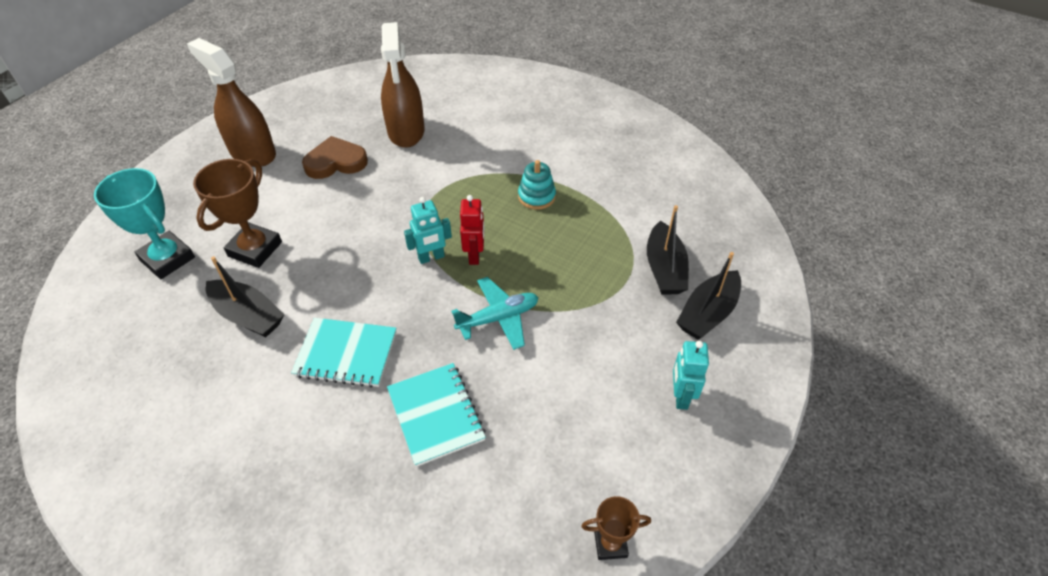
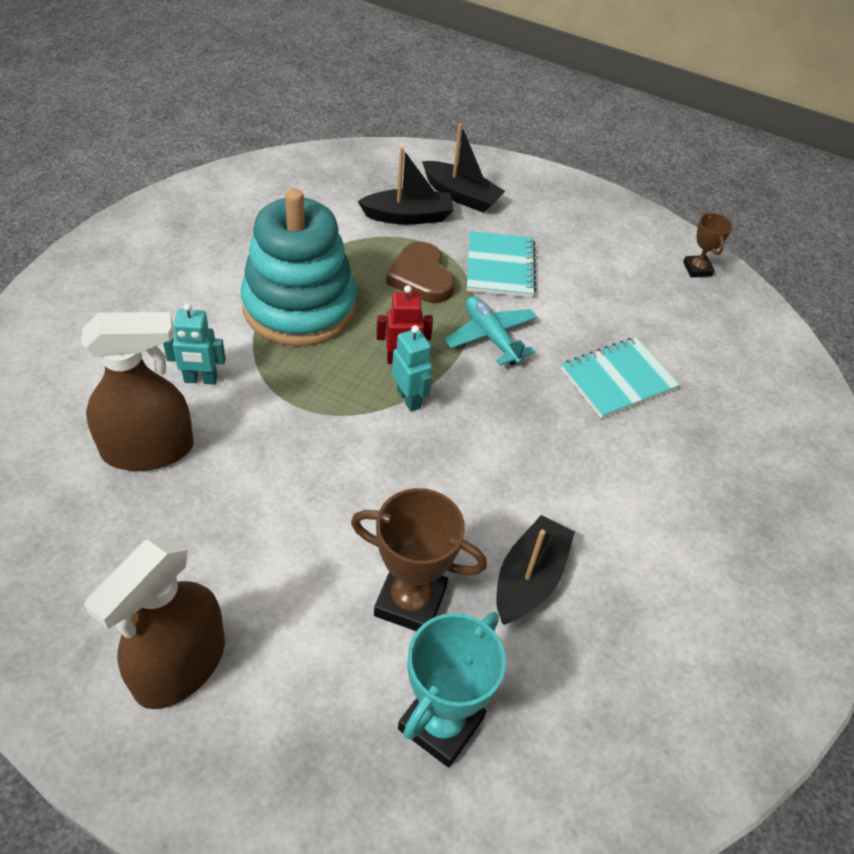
camera: 100 degrees left, 0 degrees up
(335, 162) = (216, 532): brown heart -> brown heart (421, 277)
(346, 354) = (564, 463): turquoise notebook -> turquoise notebook (500, 267)
(536, 196) = (299, 307): turquoise stacking toy -> turquoise stacking toy, size x2.40
(680, 396) = (554, 221): turquoise robot -> turquoise robot (200, 379)

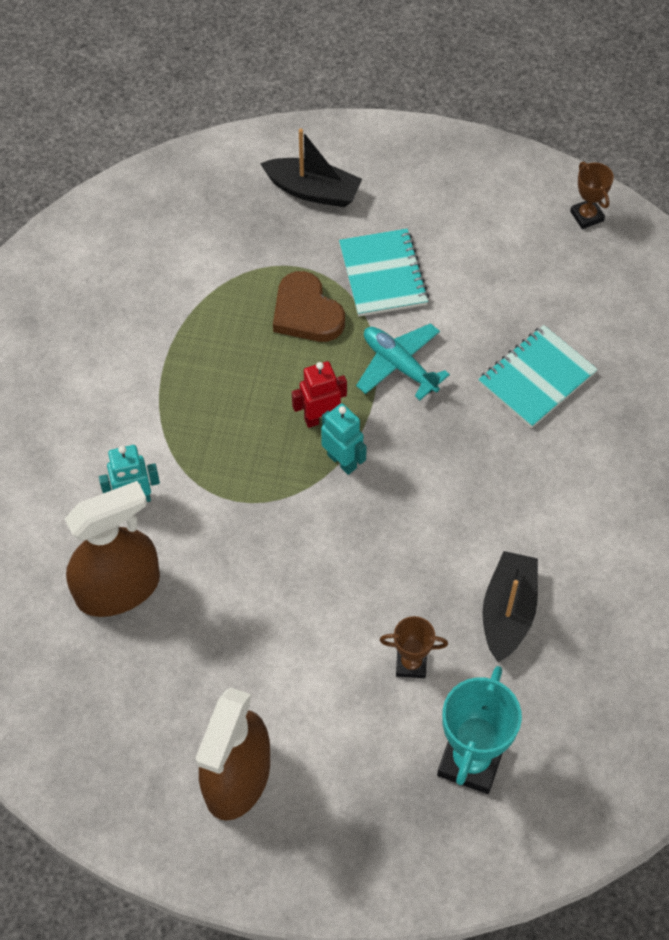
camera: 10 degrees left, 10 degrees up
(299, 307) = (196, 386): turquoise stacking toy -> none
(408, 216) = (266, 237): black boat -> none
(410, 601) = (411, 663): brown trophy -> brown trophy, size x0.56

